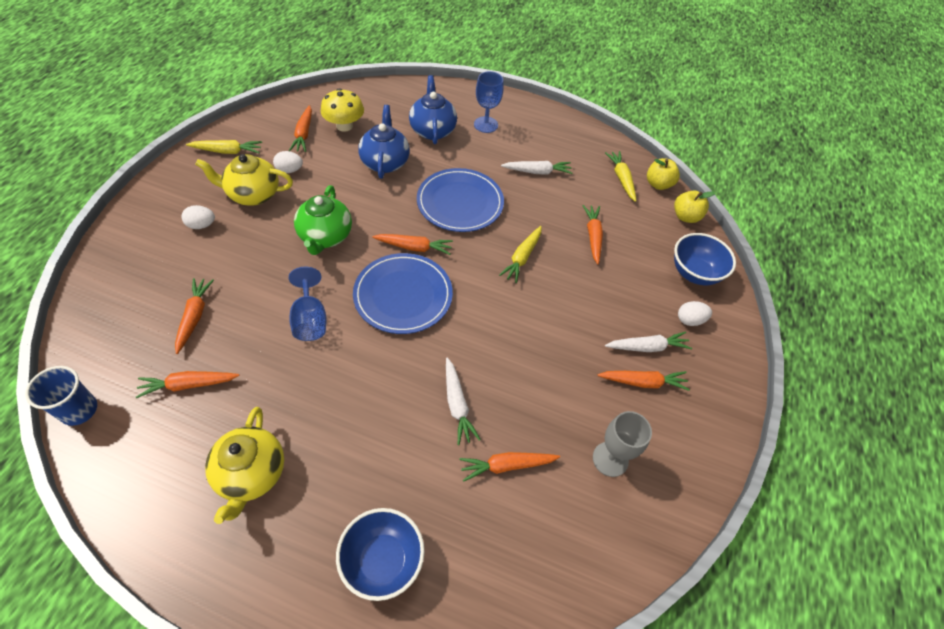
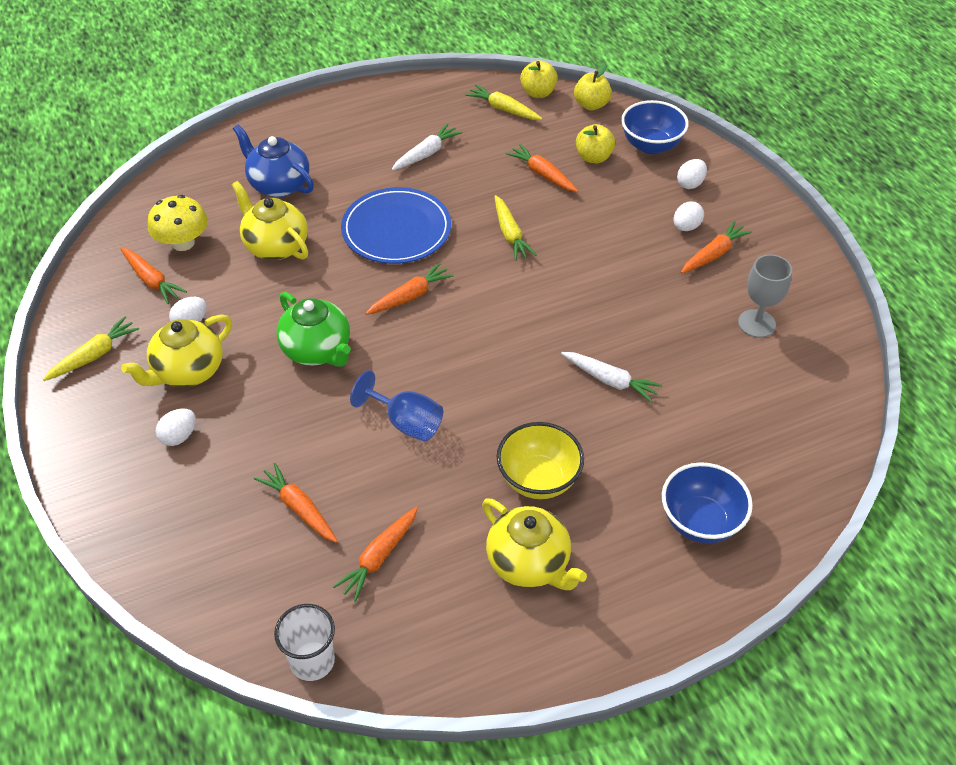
camera: 40 degrees left, 5 degrees down
(79, 410) = (312, 661): blue cup -> white cup
(329, 426) = (538, 479): none -> yellow bowl
(385, 162) = (275, 246): blue teapot -> yellow teapot
(403, 295) = (456, 340): blue plate -> none
(486, 124) = (322, 144): blue goblet -> none
(506, 466) = (698, 389): orange carrot -> none
(642, 251) = (593, 157): none -> yellow apple
(647, 347) = (686, 227): white carrot -> white egg

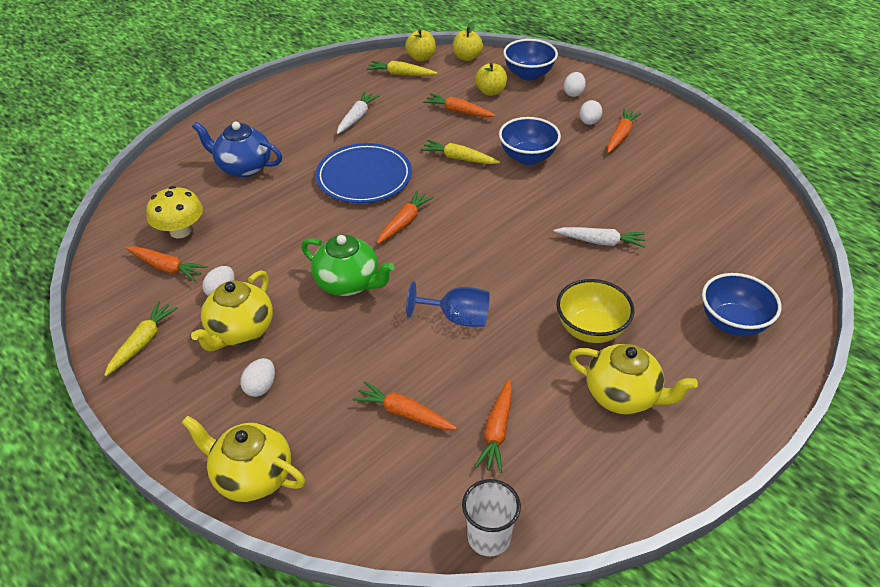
camera: 20 degrees left, 5 degrees down
(275, 246) = (266, 213): yellow teapot -> yellow teapot (252, 476)
(510, 234) = (459, 158): yellow carrot -> yellow carrot turned 150 degrees clockwise
(588, 253) = (527, 157): none -> blue bowl
(756, 323) = (682, 174): grey goblet -> none

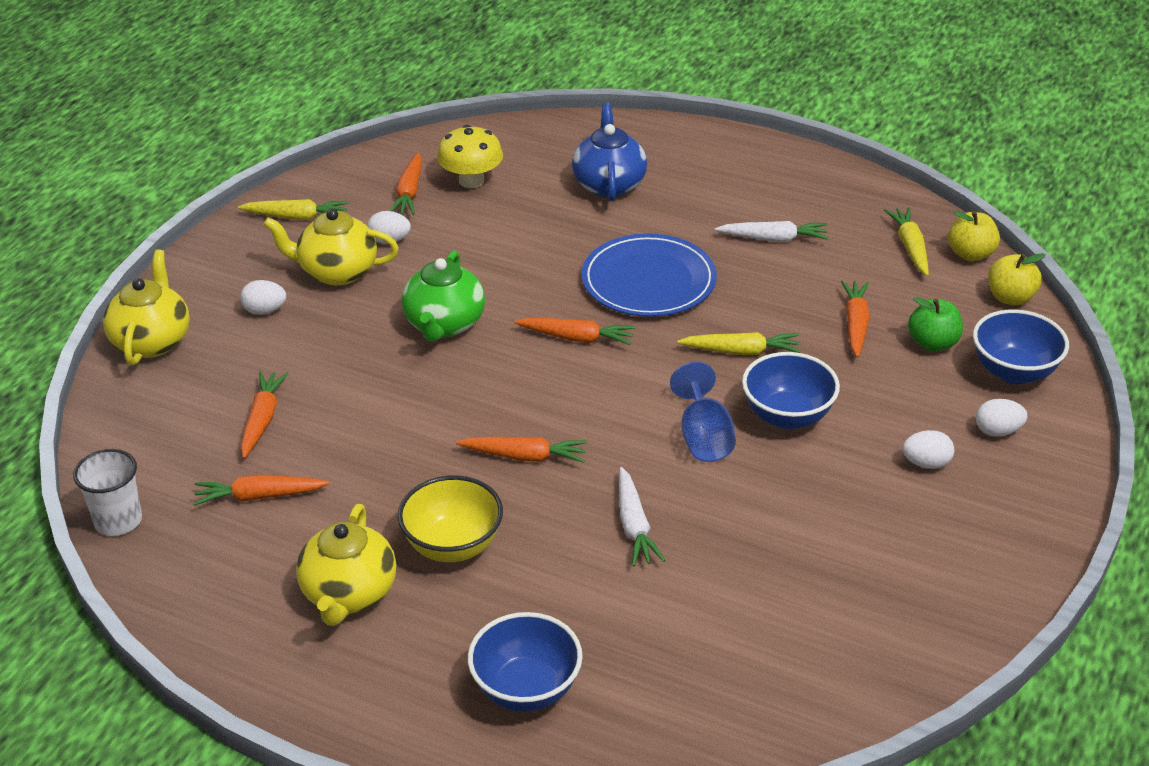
camera: 70 degrees right, 5 degrees down
(457, 318) = (424, 424): blue goblet -> blue goblet (704, 437)
(459, 158) = (741, 351): yellow carrot -> yellow carrot turned 90 degrees clockwise
(490, 91) = (933, 343): yellow apple -> green apple
(620, 135) = (914, 505): orange carrot -> orange carrot (525, 456)

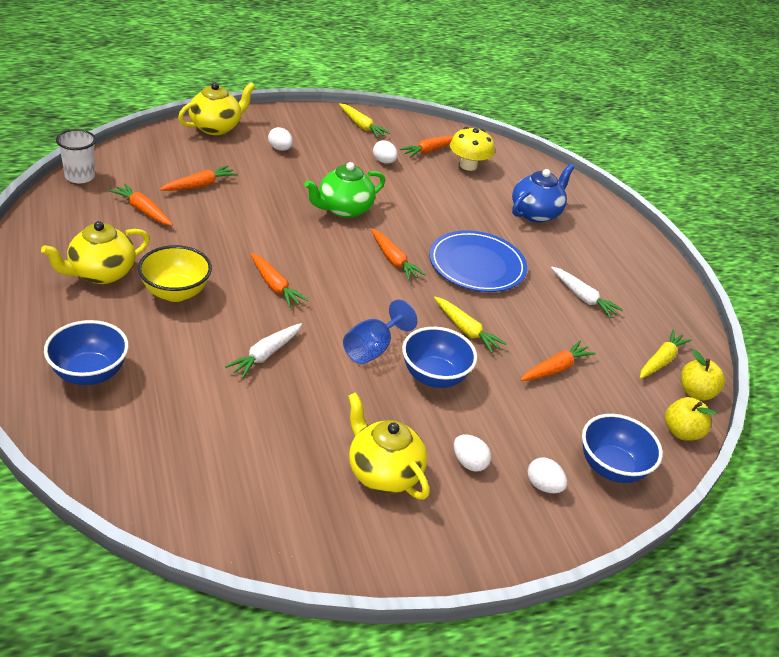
camera: 40 degrees right, 0 degrees up
(337, 272) = (337, 157): yellow teapot -> yellow teapot (383, 472)
(933, 343) = (586, 413): green apple -> none

